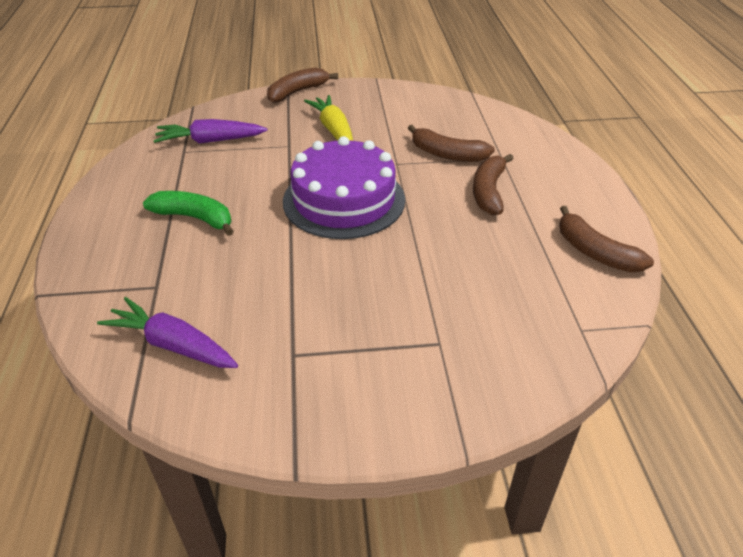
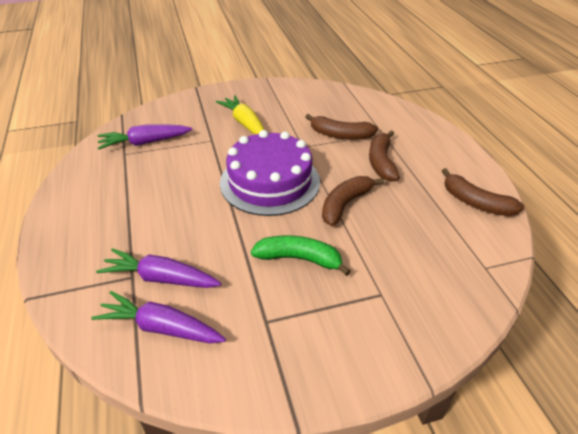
camera: 10 degrees left, 0 degrees up
(187, 292) = (161, 278): none -> purple carrot
(195, 218) = (149, 211): green banana -> green banana (299, 259)
(297, 92) = (206, 94): brown banana -> brown banana (345, 204)

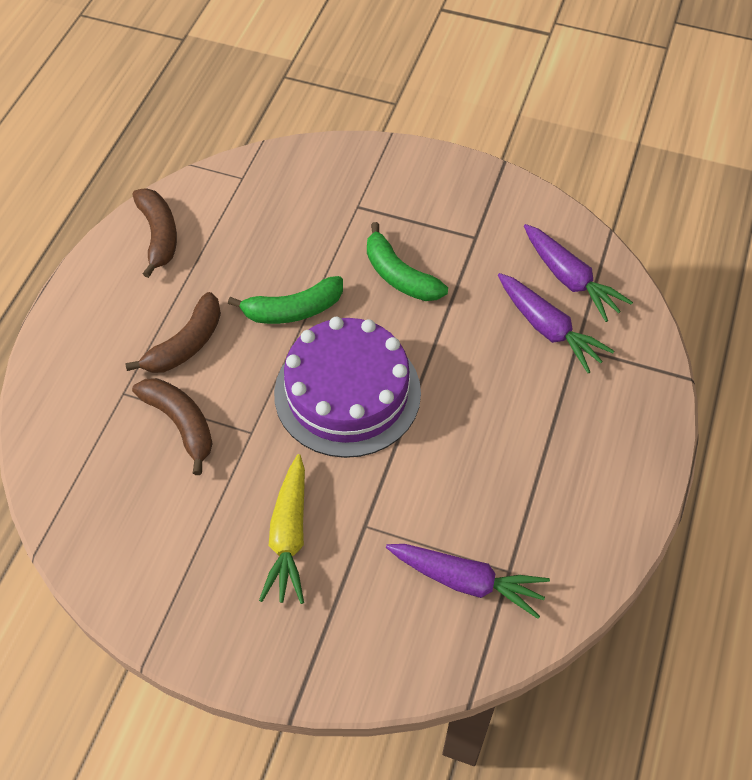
camera: 145 degrees left, 15 degrees up
(345, 204) = (293, 310): brown banana -> green banana

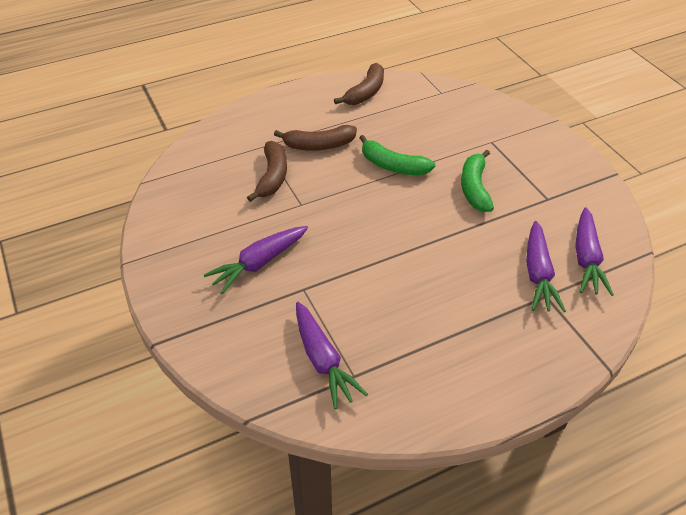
camera: 45 degrees right, 10 degrees down
(289, 536) = (259, 263): yellow carrot -> purple carrot
(347, 393) = (373, 222): purple cake -> none

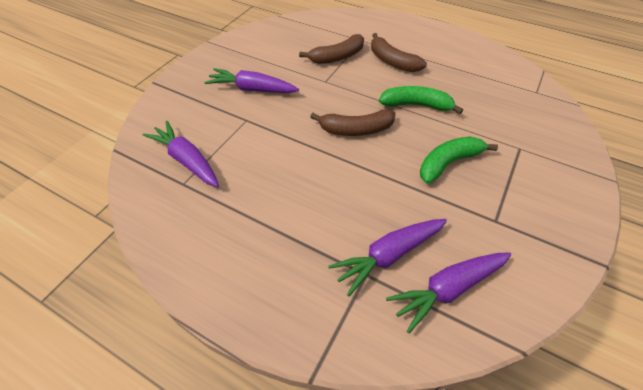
camera: 55 degrees right, 5 degrees up
(323, 360) = (187, 160): purple carrot -> purple carrot turned 105 degrees clockwise
(365, 92) = (477, 55): brown banana -> brown banana (356, 130)
(393, 166) = (416, 105): green banana -> green banana turned 105 degrees clockwise

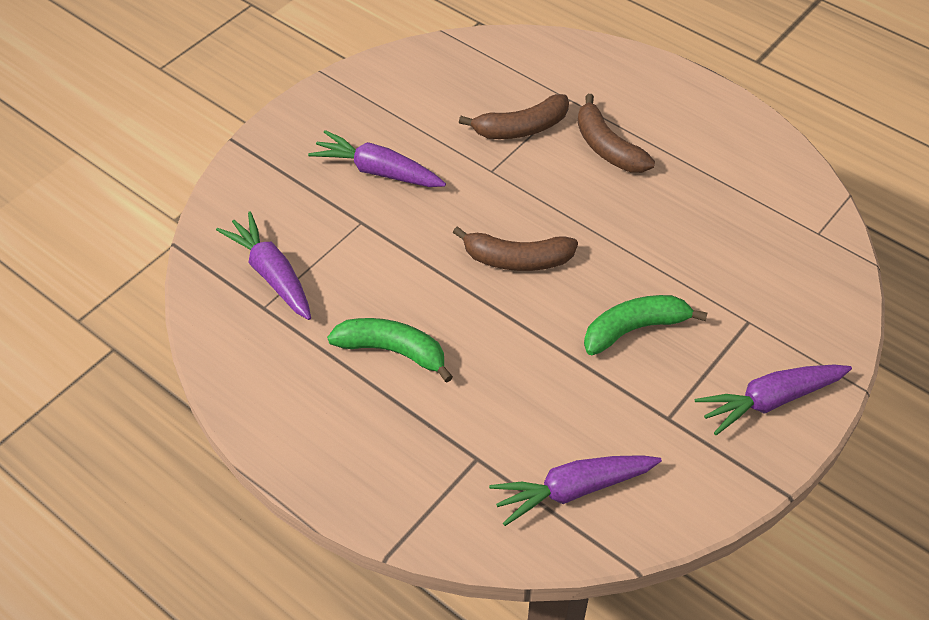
camera: 10 degrees right, 0 degrees up
(388, 255) = (511, 440): purple carrot -> purple carrot (770, 401)
(416, 105) = (619, 231): green banana -> green banana (393, 351)

